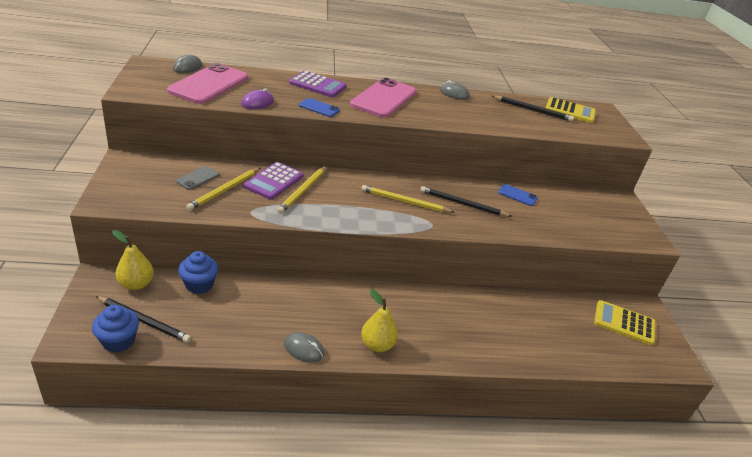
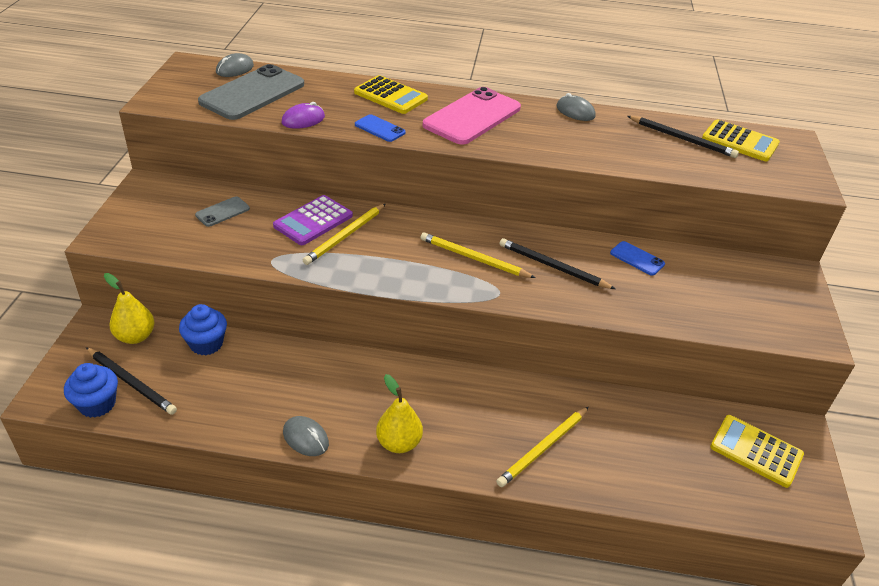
camera: 15 degrees right, 5 degrees up
(209, 84) = (252, 93): pink phone -> grey phone
(225, 190) = (249, 230): yellow pencil -> yellow pencil (543, 448)
(317, 85) = (390, 96): purple calculator -> yellow calculator

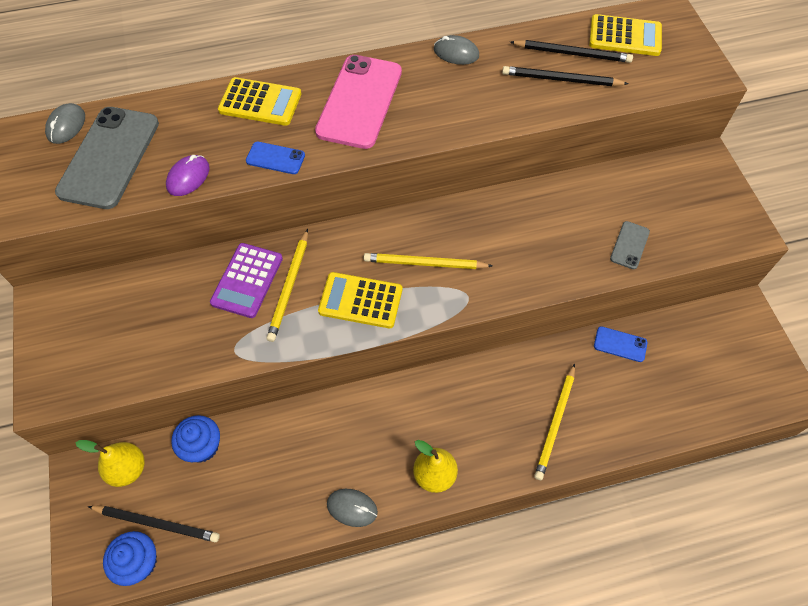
camera: 20 degrees left, 20 degrees up
(222, 212) = (148, 307): grey phone -> grey phone (629, 245)
(552, 266) = (500, 243): black pencil -> black pencil (561, 79)
(637, 258) = (568, 200): blue phone -> blue phone (620, 344)
(756, 451) = (720, 347): yellow calculator -> yellow calculator (360, 301)

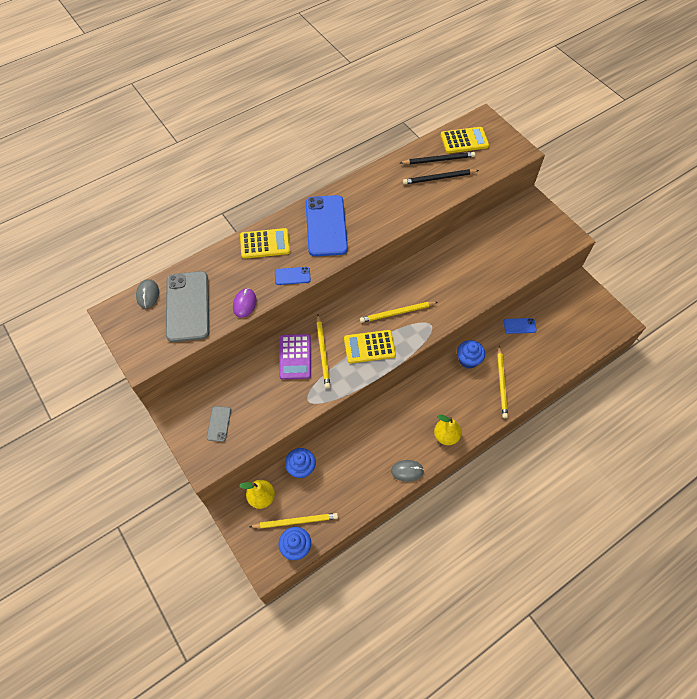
camera: 20 degrees left, 0 degrees up
(157, 523) = (295, 521): black pencil -> yellow pencil
(359, 101) = (326, 226): pink phone -> blue phone
(456, 53) = (370, 178): grey mouse -> none
(518, 370) = (468, 360): none -> blue cupcake
(629, 245) = (509, 265): grey phone -> grey phone (219, 424)

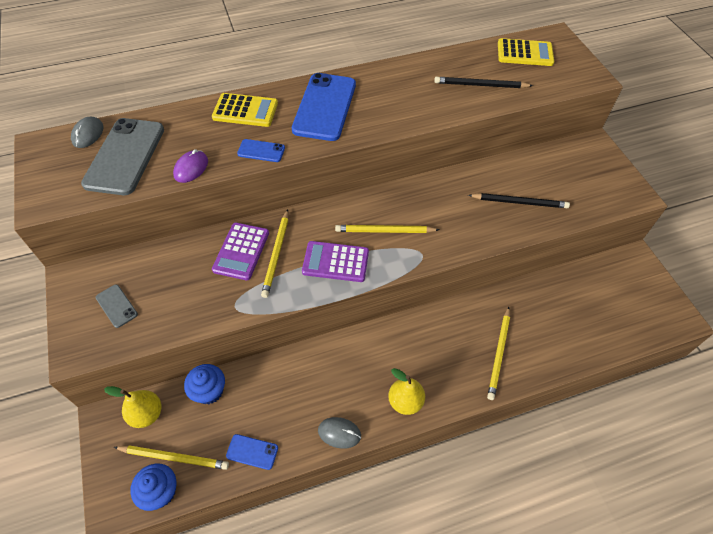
camera: 15 degrees right, 5 degrees down
(219, 424) = (116, 306): grey phone -> grey phone turned 60 degrees counterclockwise
(369, 347) = (335, 262): yellow calculator -> purple calculator
(438, 160) = (486, 66): black pencil -> black pencil (519, 202)
(468, 360) = (464, 314): blue cupcake -> none
(519, 326) = (542, 290): blue phone -> blue phone (252, 452)

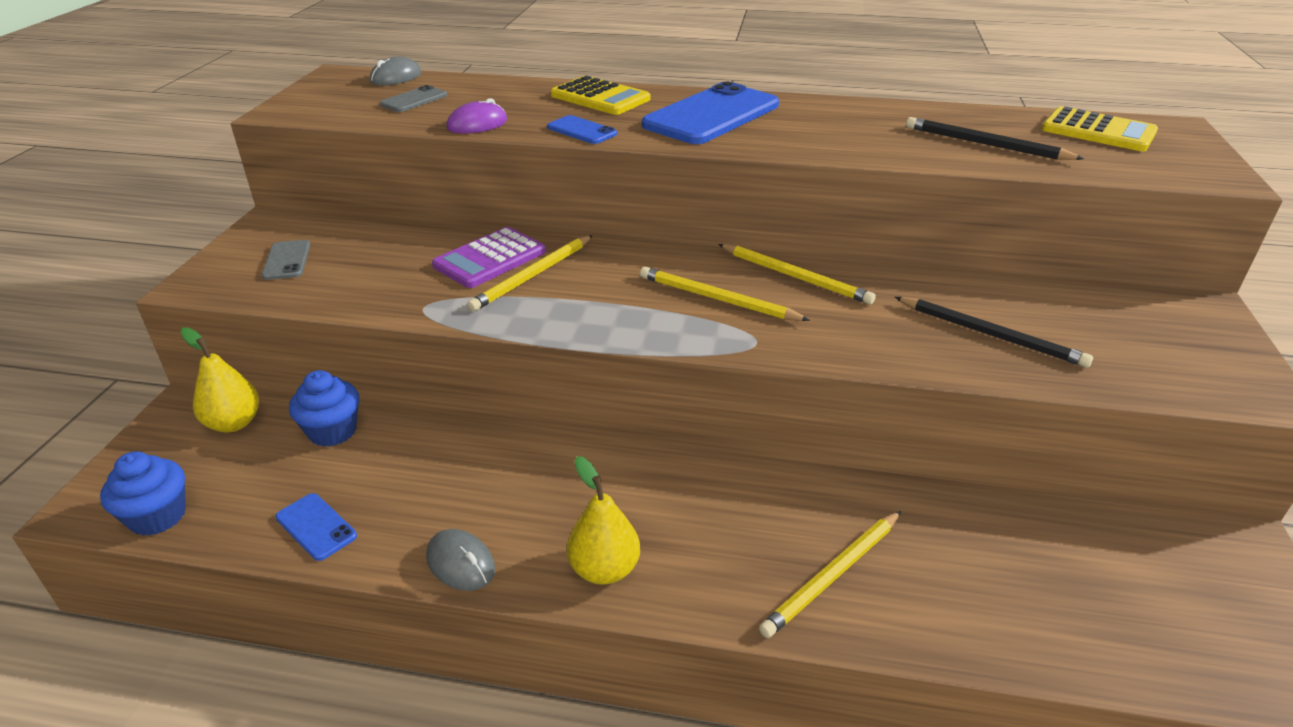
camera: 30 degrees right, 20 degrees down
(125, 156) = (414, 100): grey phone -> grey phone, size x0.46
(174, 457) = (214, 485): yellow pencil -> yellow pencil (795, 277)
(335, 262) = (609, 308): purple calculator -> none

